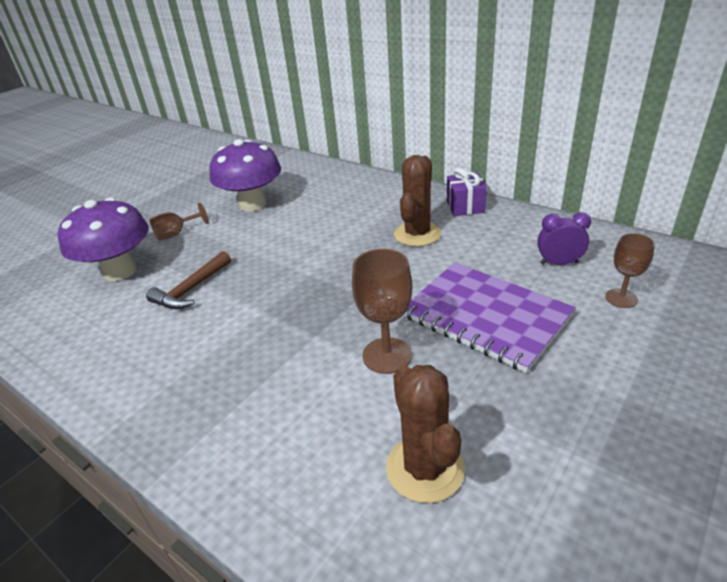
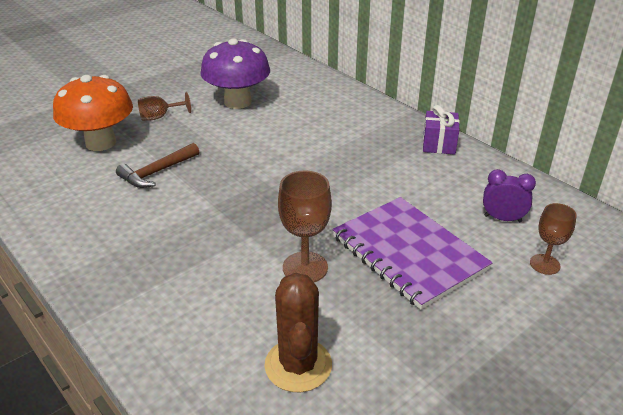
camera: 10 degrees right, 0 degrees up
(120, 271) = (101, 143): purple mushroom -> orange mushroom
(417, 234) = (380, 163): brown cactus -> none

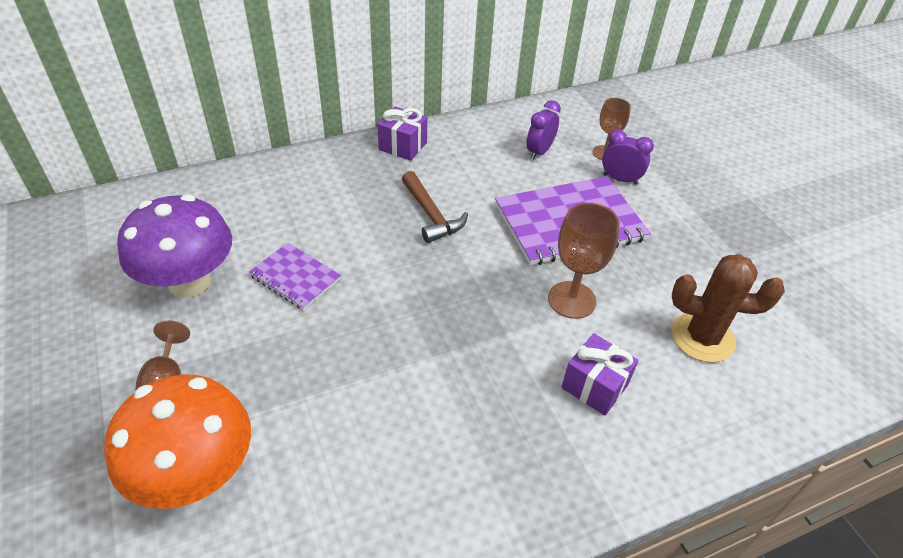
camera: 75 degrees left, 10 degrees up
(157, 172) = (327, 406): brown hammer -> brown hammer (431, 215)
(211, 293) = (594, 386): none -> purple gift
(261, 135) = (295, 277): none -> purple notebook
(508, 281) = (620, 179): none -> purple clock

